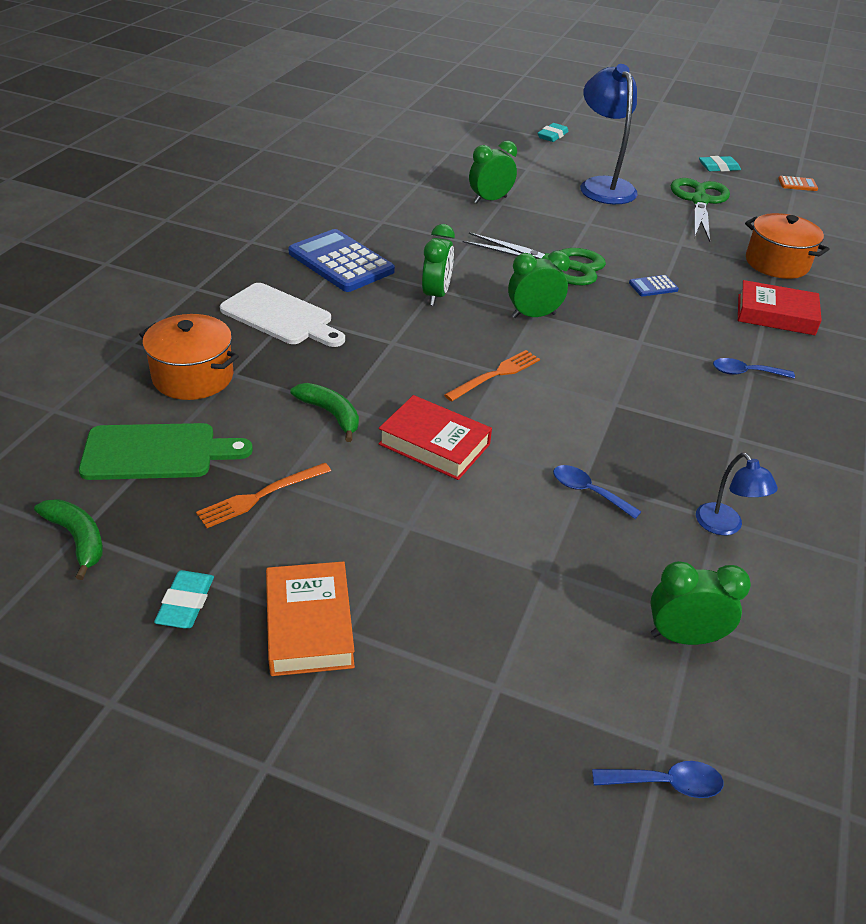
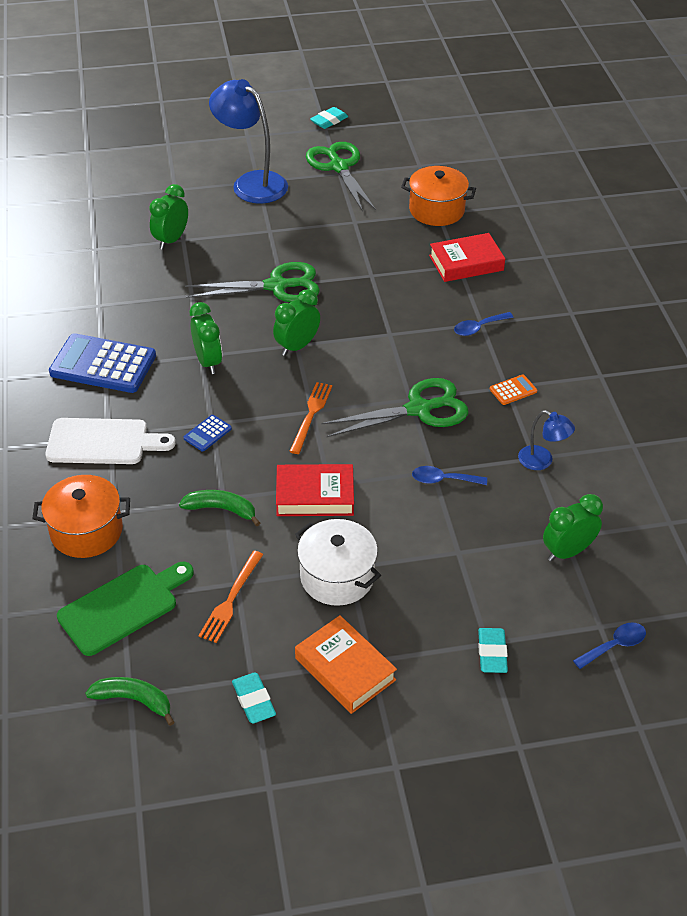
camera: 30 degrees left, 5 degrees up
(387, 529) = (337, 577): none -> white pot
(552, 136) = (166, 139): turquoise eraser -> turquoise eraser (492, 653)
(616, 416) = (419, 409): none -> green scissors
(653, 286) = (364, 276): blue calculator -> blue calculator (207, 433)
(797, 184) = (401, 115): orange calculator -> orange calculator (513, 390)

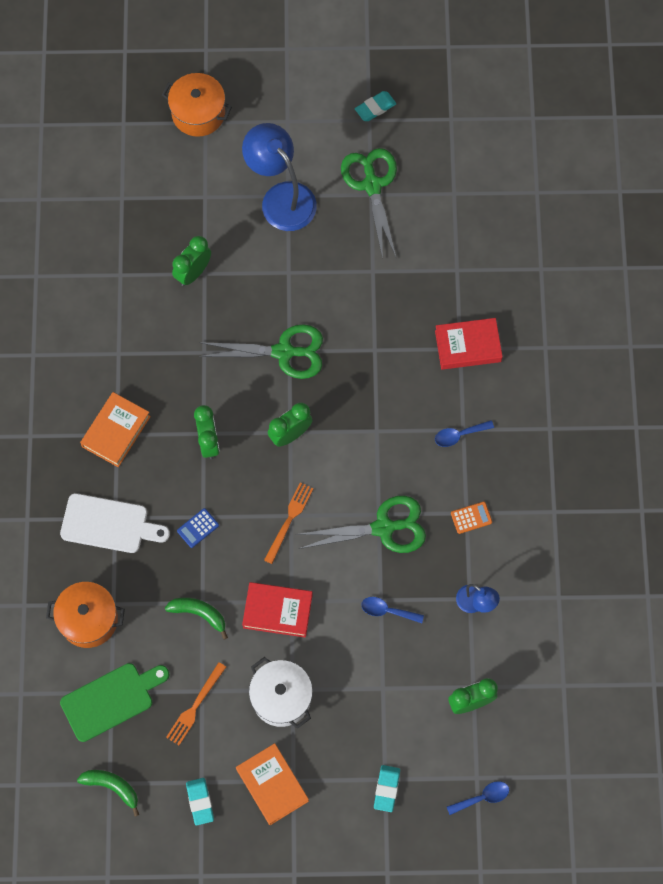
camera: 10 degrees right, 25 degrees up
(103, 364) = (116, 431): blue calculator -> orange book
(436, 210) = (456, 265): orange pot -> orange pot (198, 113)

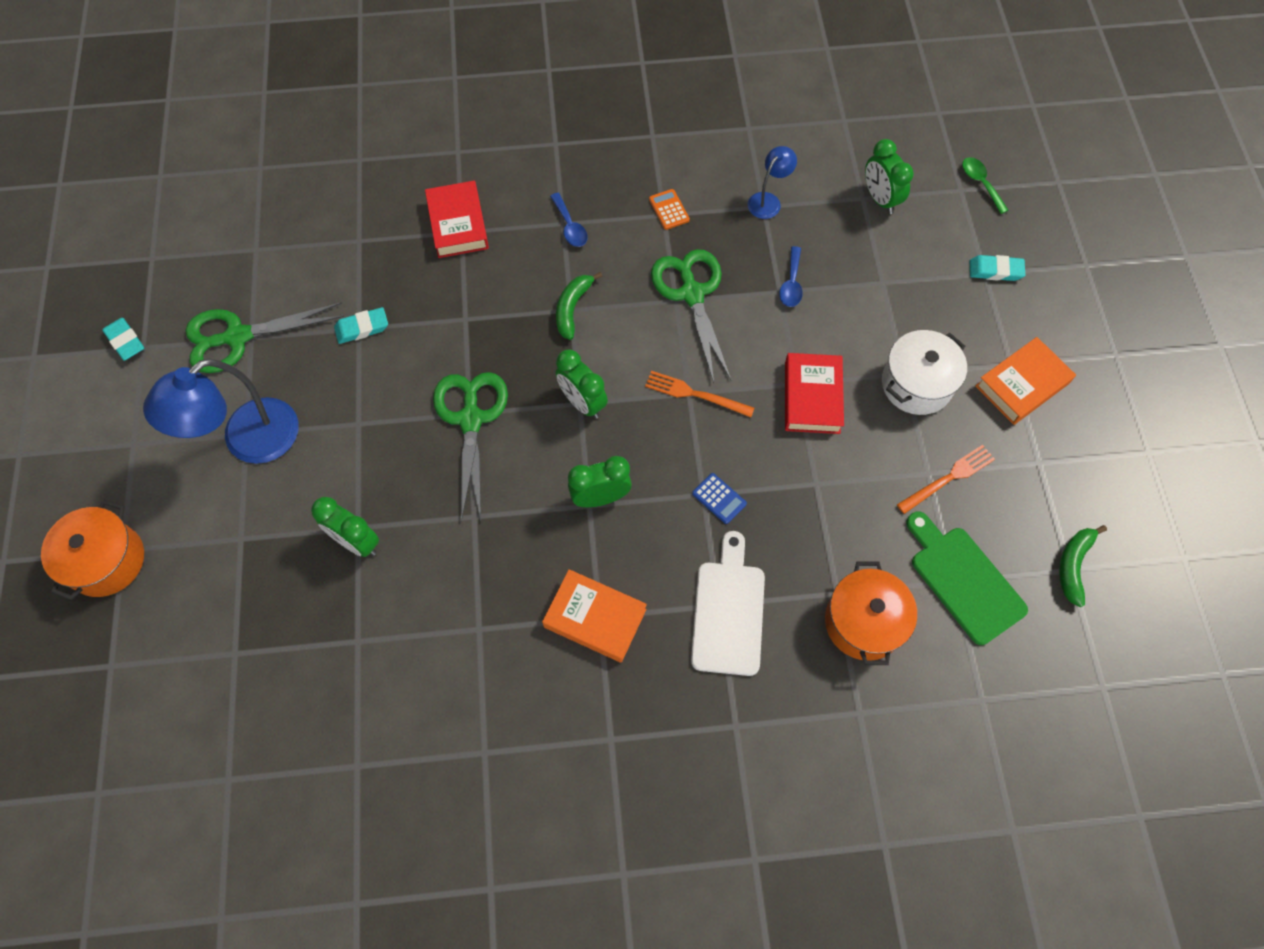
camera: 95 degrees left, 5 degrees down
(195, 706) = (948, 478): orange fork -> orange fork turned 60 degrees counterclockwise
(199, 614) = (831, 485): green banana -> green banana (573, 308)
(200, 802) = (1063, 461): turquoise eraser -> turquoise eraser (362, 328)
(482, 797) = (980, 183): blue spoon -> green spoon

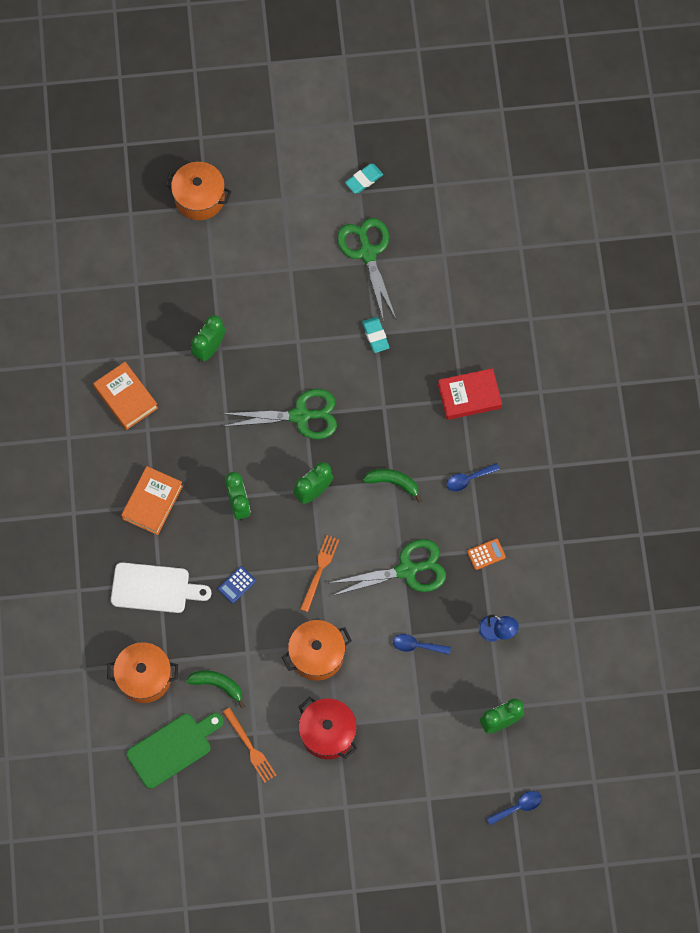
camera: 90 degrees right, 5 degrees up
(248, 441) = (284, 271): blue lamp -> none
(812, 397) = (317, 655): red book -> orange pot
(916, 384) = (327, 733): white pot -> red pot
(980, 183) = (518, 807): green spoon -> blue spoon
(995, 271) = (431, 807): turquoise eraser -> none
(1022, 384) = (327, 812): orange book -> orange book (126, 398)
(1073, 565) = (181, 827): green banana -> green banana (218, 685)

